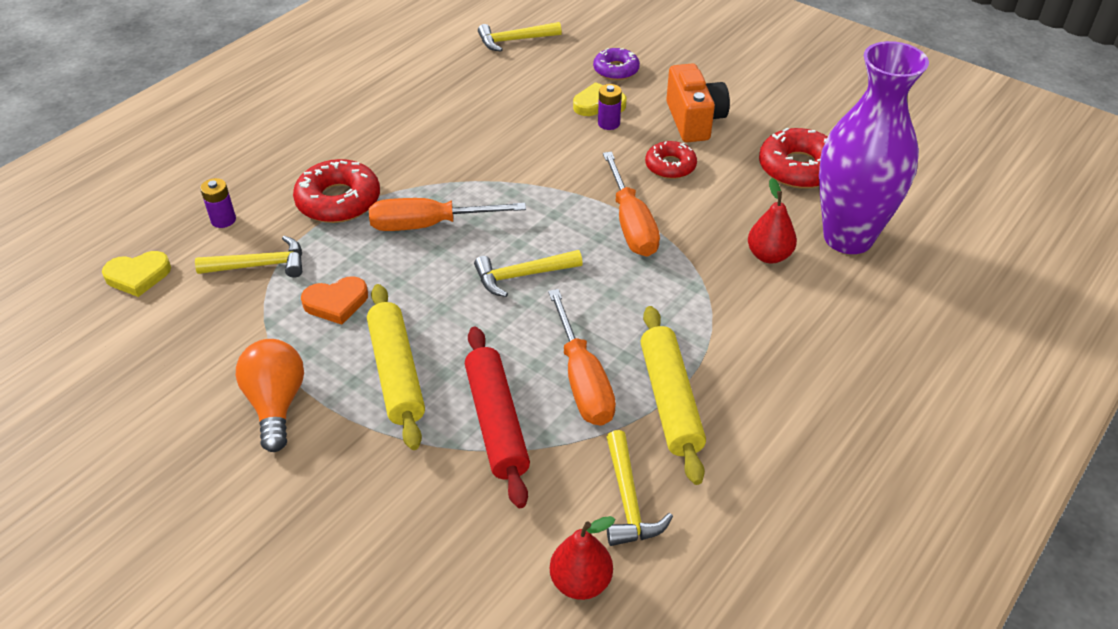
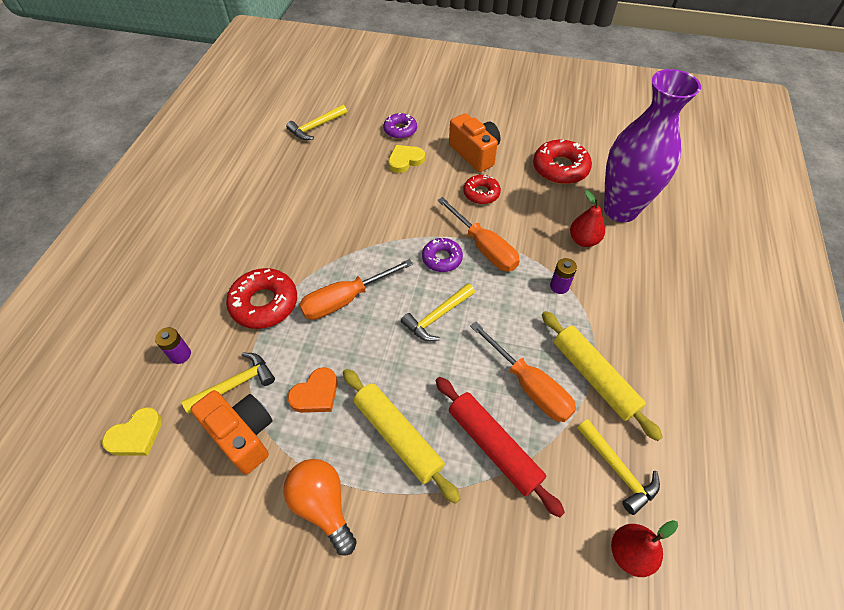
camera: 25 degrees left, 10 degrees up
(238, 313) = (243, 435): none -> orange camera
(570, 219) = (442, 258): none -> purple donut
(608, 123) = (421, 173): purple battery -> purple battery (559, 286)

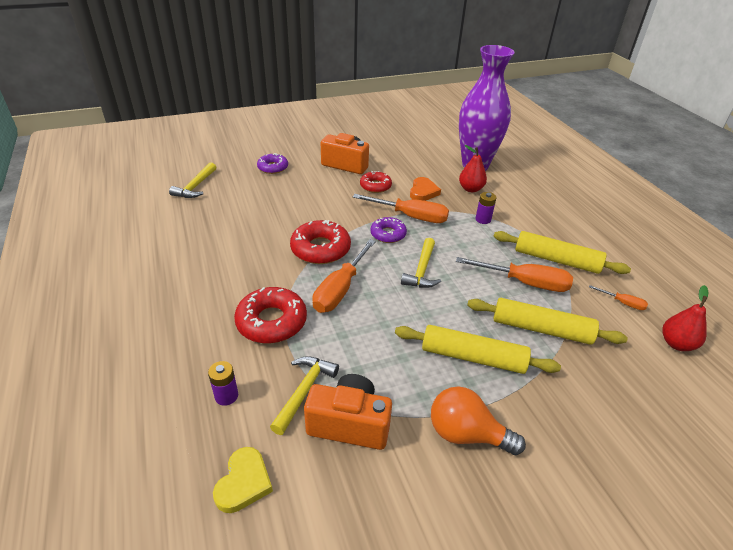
camera: 35 degrees left, 15 degrees down
(316, 394) = (381, 362): orange heart -> orange heart (423, 192)
(405, 160) = (296, 185): yellow heart -> none
(493, 447) = (541, 329): red rolling pin -> yellow rolling pin
(560, 168) = (414, 155): red donut -> red donut (320, 249)
(618, 470) = (623, 303): yellow hammer -> orange screwdriver

